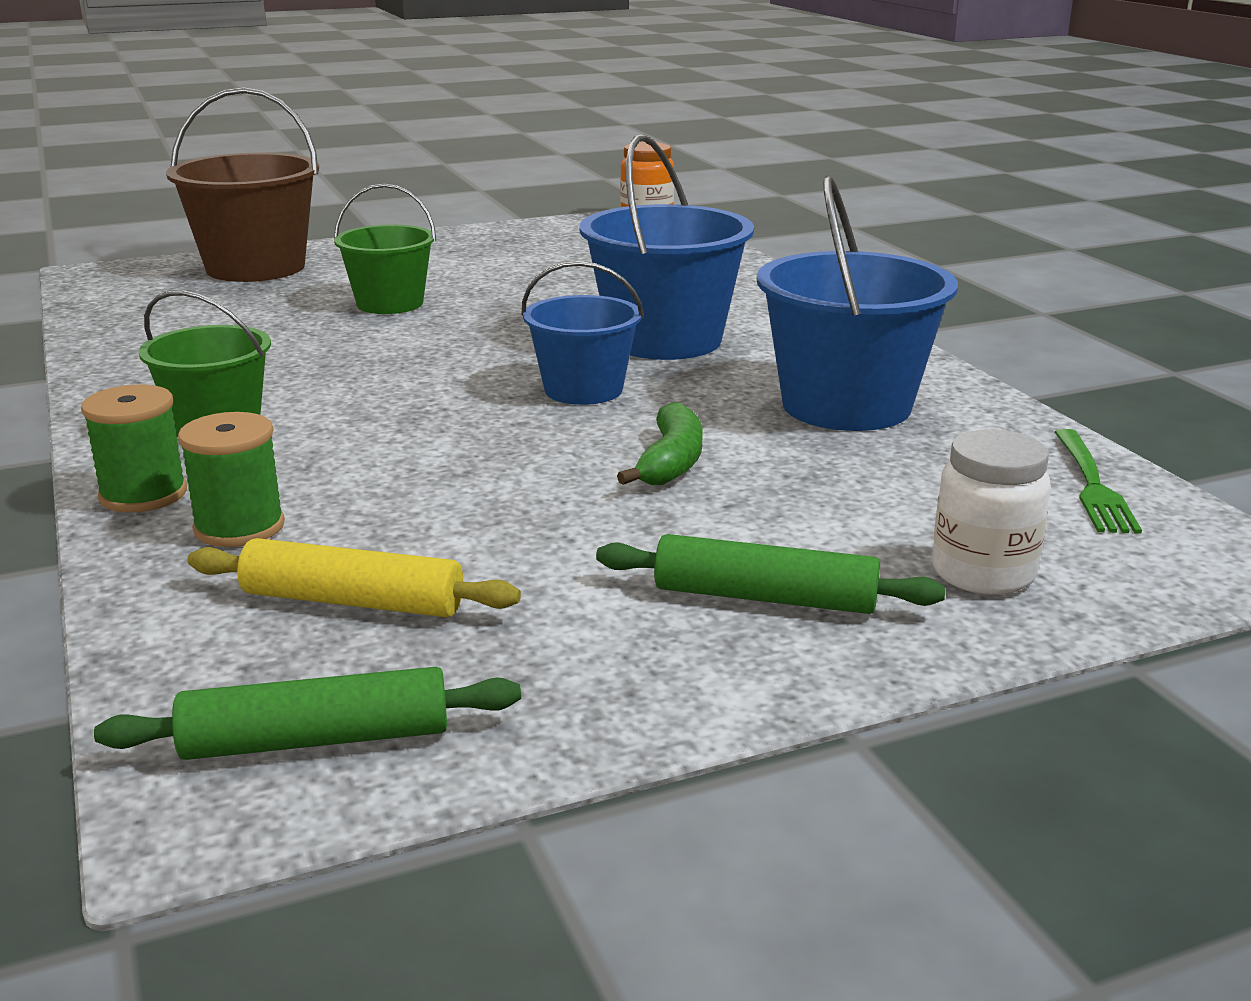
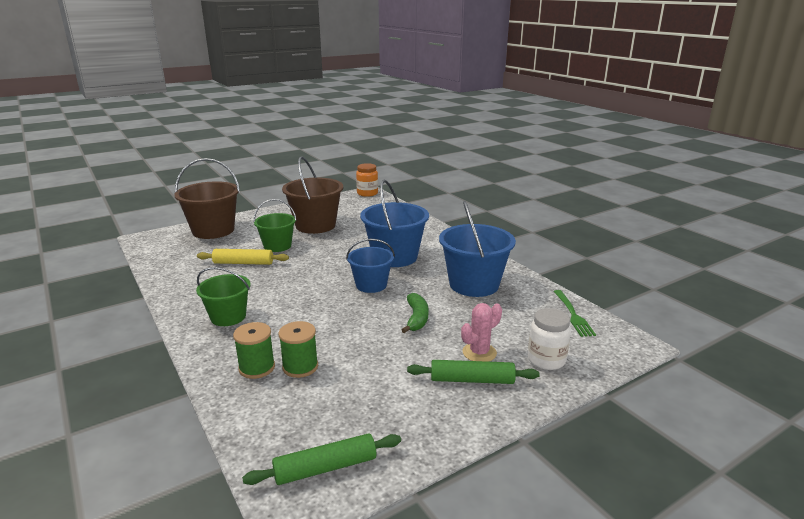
camera: 10 degrees left, 0 degrees up
(143, 494) = (210, 355): green spool -> green spool (300, 367)
(353, 601) = (316, 399): yellow rolling pin -> yellow rolling pin (243, 263)
(496, 271) = (315, 225): none -> brown bucket
(806, 543) = (479, 353): none -> pink cactus

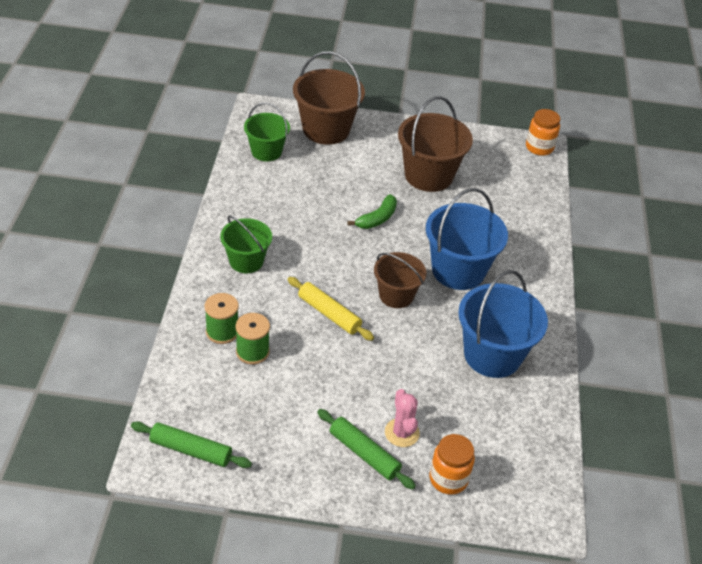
camera: 35 degrees right, 20 degrees up
(243, 263) = (313, 196): yellow rolling pin -> yellow rolling pin (329, 314)
(277, 246) = (363, 188): green bucket -> green bucket (266, 151)
(371, 285) = (396, 295): blue bucket -> brown bucket
(416, 318) = (392, 361): green banana -> green banana (377, 218)
(479, 353) = (402, 433): pink cactus -> pink cactus turned 75 degrees clockwise
(546, 360) = (448, 479): white jar -> orange jar
(573, 315) = (540, 452): green fork -> none

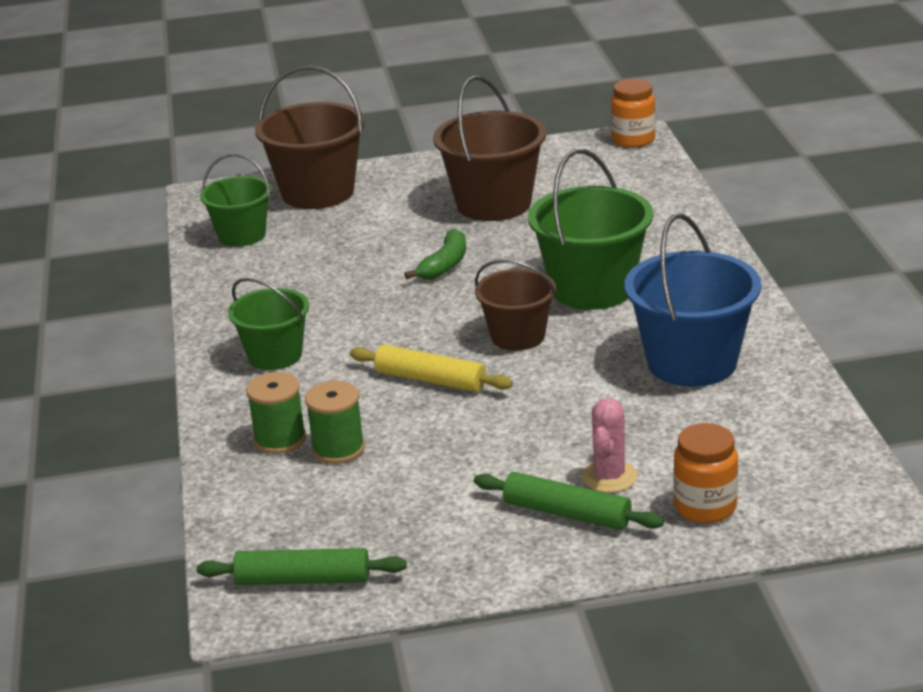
camera: 10 degrees left, 15 degrees down
(402, 433) = (609, 477): pink cactus -> pink cactus turned 45 degrees clockwise
(458, 270) = (592, 289): blue bucket -> green bucket

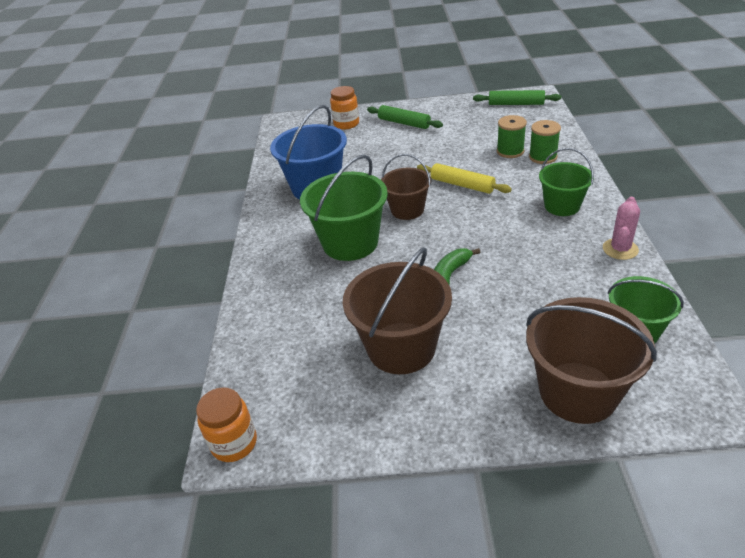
camera: 170 degrees left, 10 degrees up
(609, 477) = (381, 136): pink cactus -> pink cactus (620, 249)

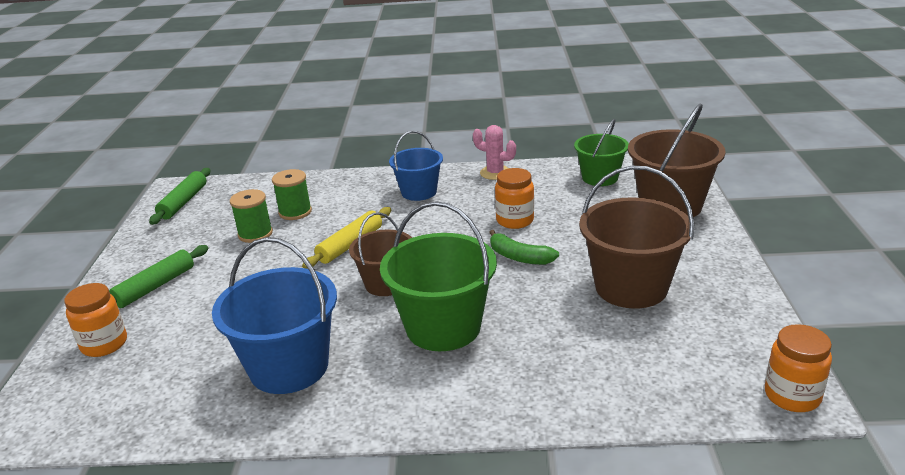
camera: 90 degrees left, 10 degrees down
(517, 269) = (515, 220): none -> orange jar
(542, 157) = (320, 195): green spool -> green spool (255, 234)
(562, 206) = (419, 192): green bucket -> blue bucket

